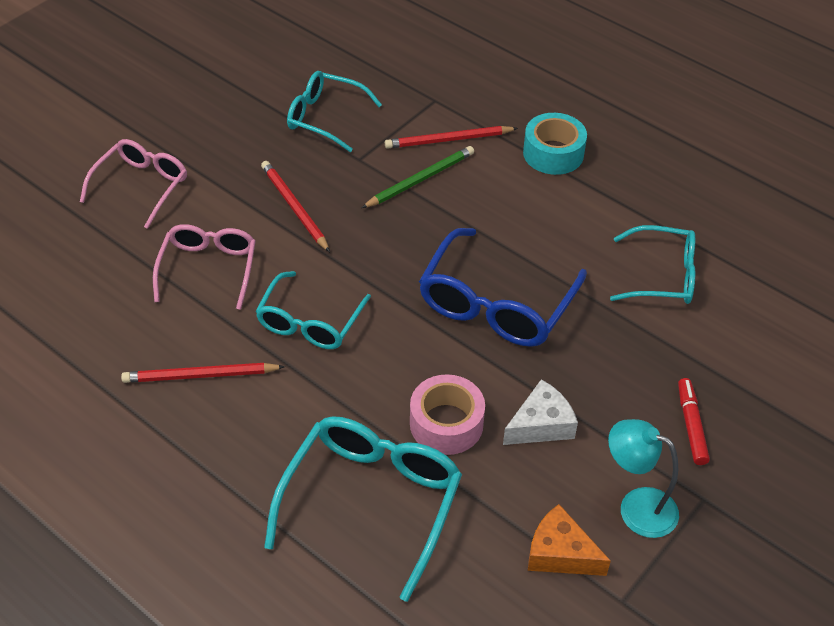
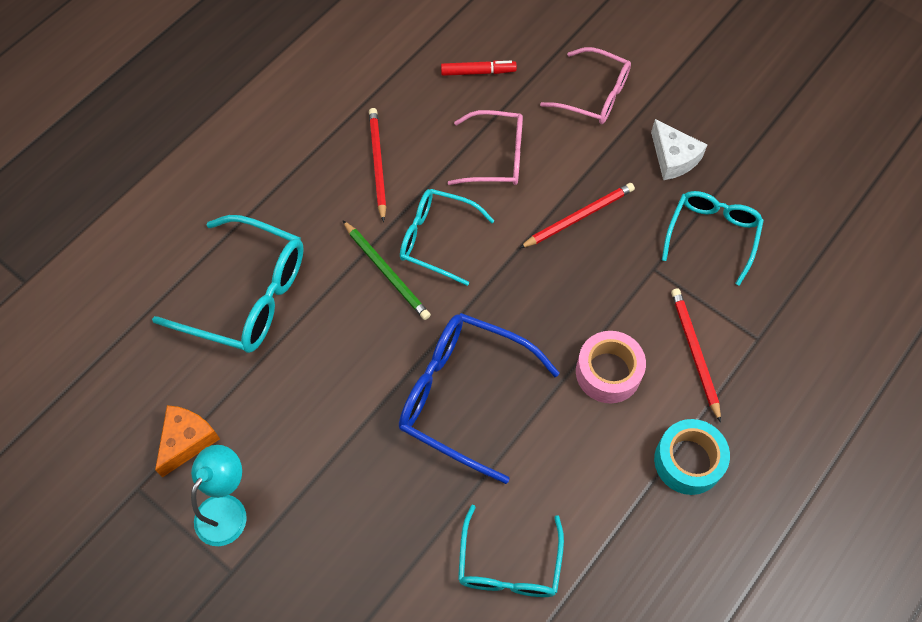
camera: 90 degrees right, 15 degrees up
(420, 179) = (630, 326): green pencil -> green pencil (386, 272)
(446, 423) = (323, 351): pink tape -> pink tape (608, 372)
(541, 424) = (319, 431): white cheese -> white cheese (673, 158)
(691, 425) = (314, 571): red marker -> red marker (478, 72)

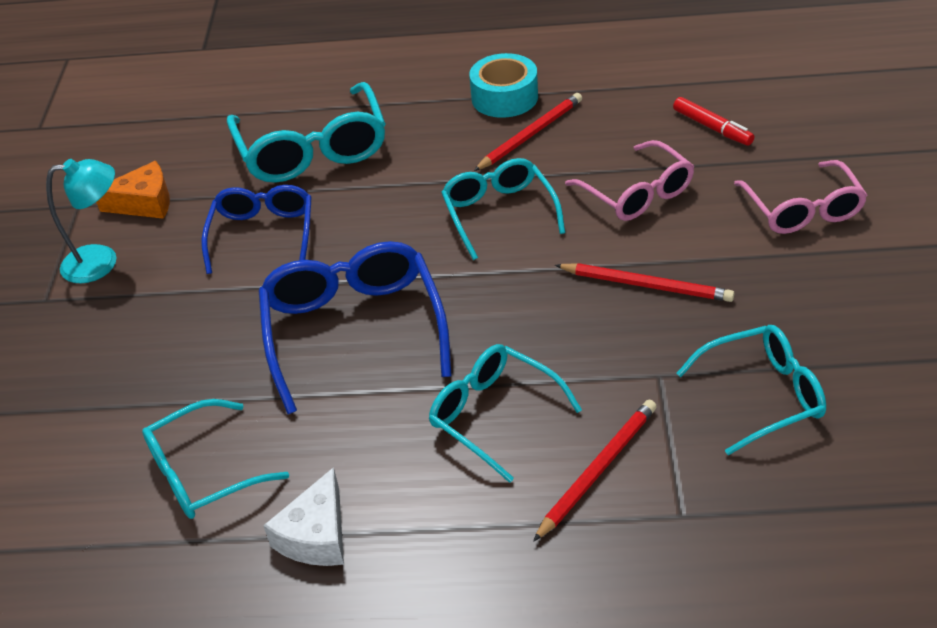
camera: 55 degrees right, 20 degrees down
(310, 387) = (263, 235): none -> blue glasses
(386, 272) = (427, 206): green pencil -> none
(608, 372) = (494, 415): pink tape -> turquoise glasses
(673, 158) = (815, 308): white cheese -> white cheese (316, 535)
(688, 461) = (458, 545): turquoise tape -> turquoise tape (504, 97)

